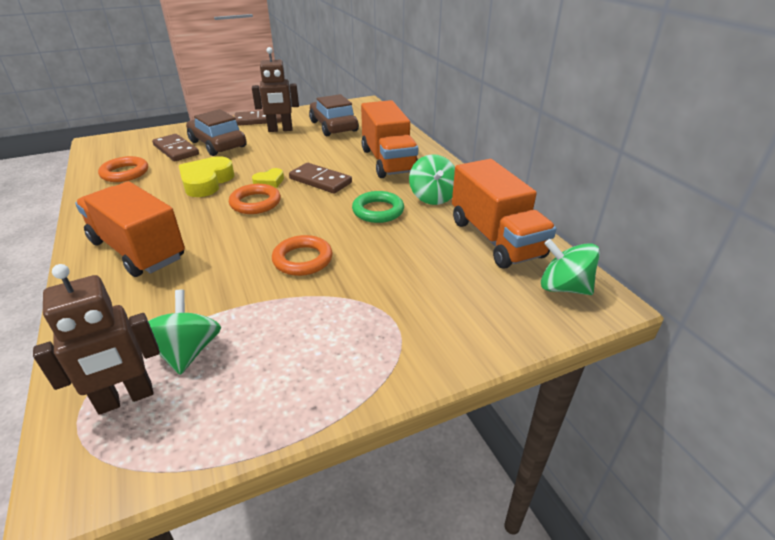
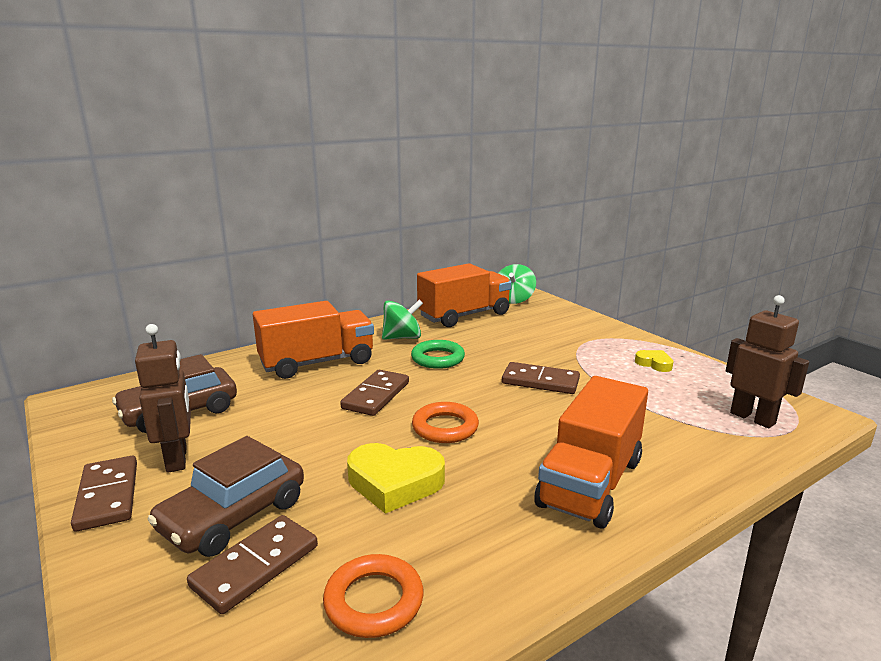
camera: 100 degrees left, 15 degrees down
(187, 352) = (690, 406): green spinning top -> none
(269, 182) = (384, 429): yellow heart -> yellow heart (654, 364)
(302, 259) = (540, 381): orange ring -> brown domino

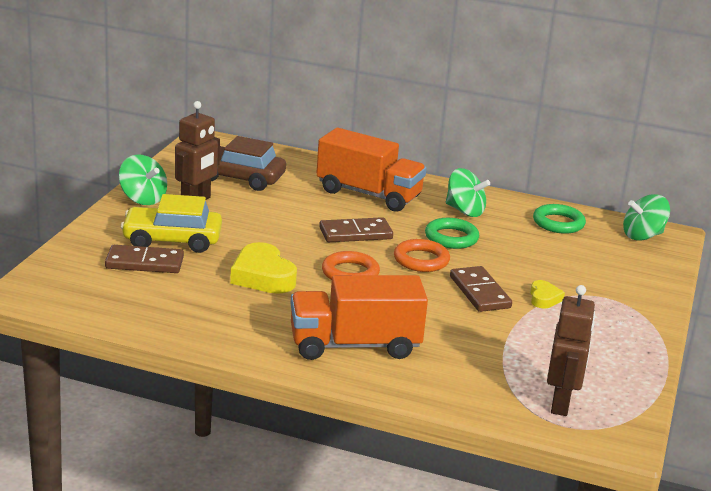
camera: 50 degrees right, 5 degrees up
(107, 496) = (143, 199): brown domino -> green spinning top
(234, 516) = (172, 240): brown car -> yellow car
(374, 601) = (159, 304): orange ring -> orange ring (421, 260)
(464, 315) = (558, 223): orange truck -> green ring
(654, 364) = (604, 340): yellow heart -> yellow heart (544, 298)

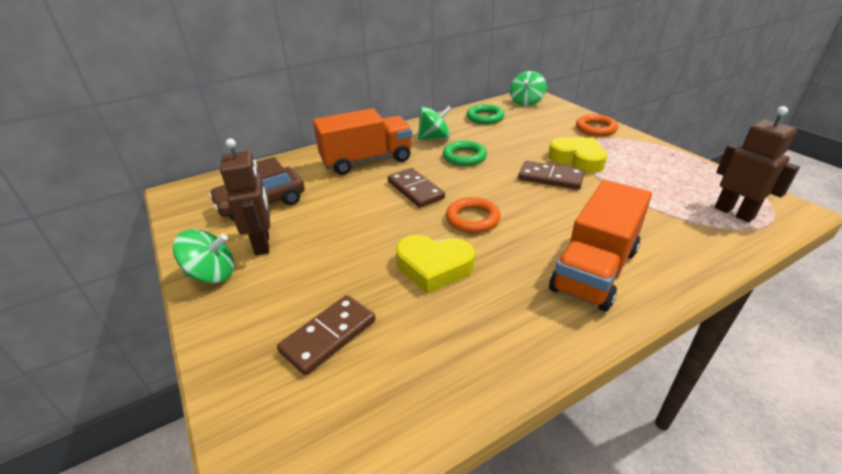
camera: 45 degrees left, 10 degrees up
(172, 240) = (309, 293): yellow car -> none
(355, 233) = (415, 190): brown domino -> brown domino turned 60 degrees counterclockwise
(421, 260) = (483, 180): orange ring -> orange ring (595, 129)
(544, 298) = (577, 159): yellow heart -> yellow heart, size x1.87

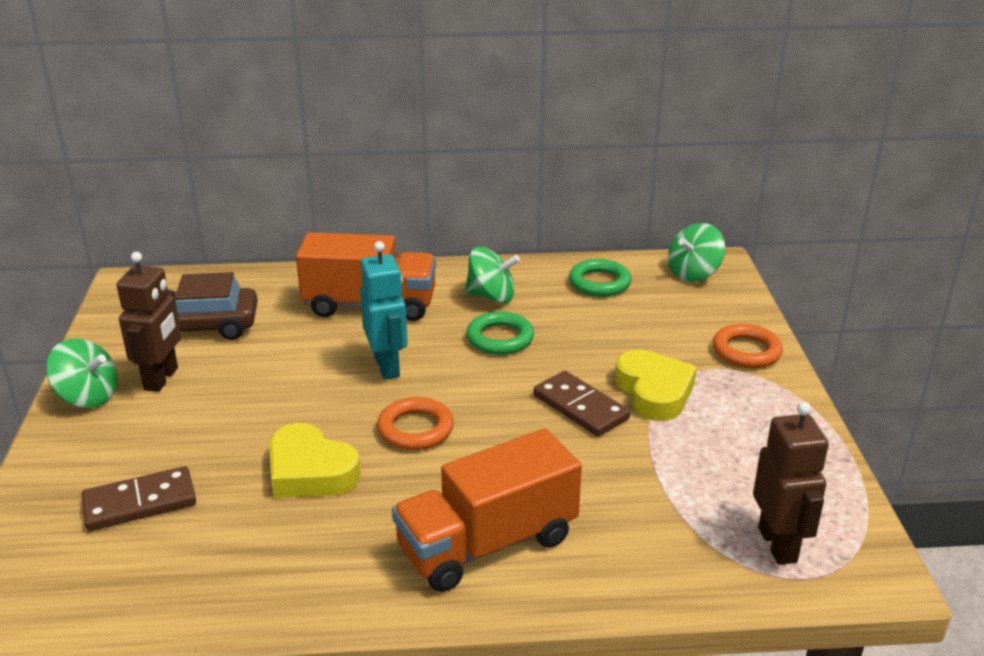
camera: 25 degrees right, 5 degrees down
(415, 190) = (387, 367): brown domino -> turquoise robot

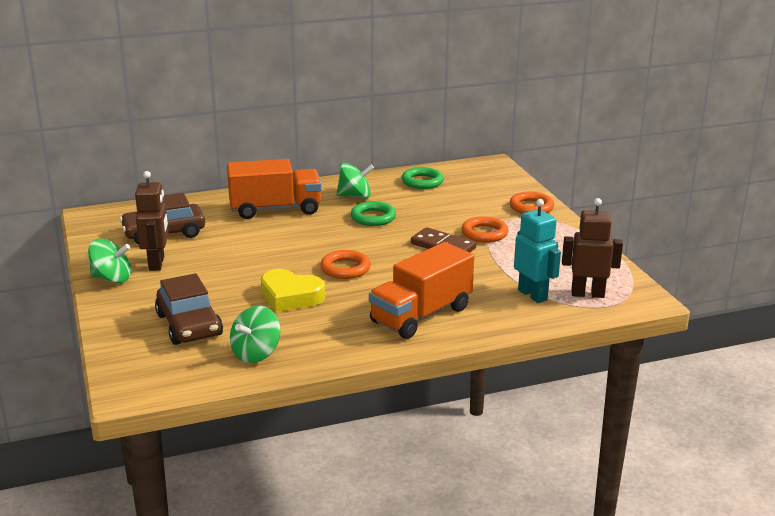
camera: 15 degrees left, 5 degrees down
(140, 502) = (189, 325): brown domino -> brown car
(387, 367) = (308, 240): turquoise robot -> turquoise robot (533, 295)
(654, 392) = (484, 233): yellow heart -> orange ring
(693, 273) = (480, 171): green spinning top -> green spinning top (256, 353)
(778, 545) = (587, 294): brown robot -> brown robot turned 60 degrees counterclockwise

